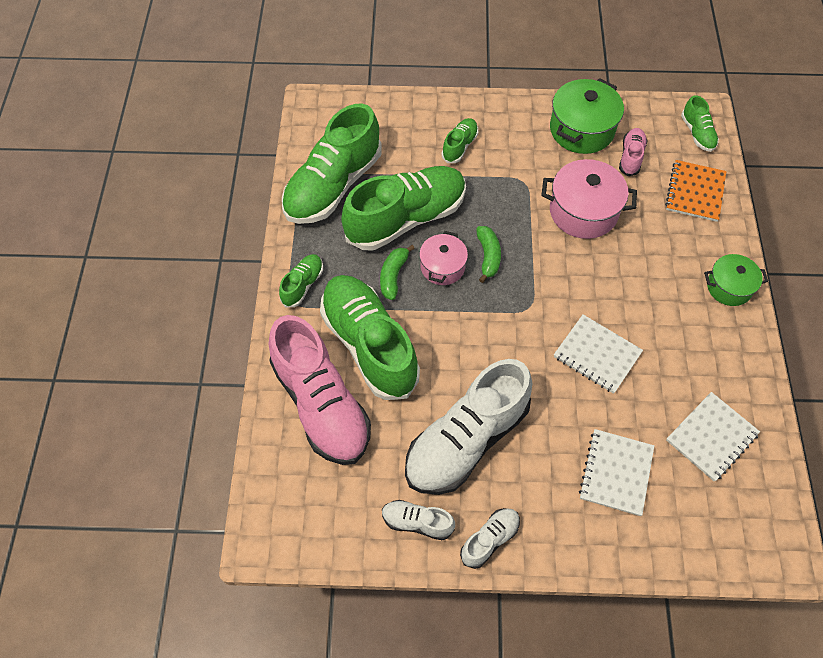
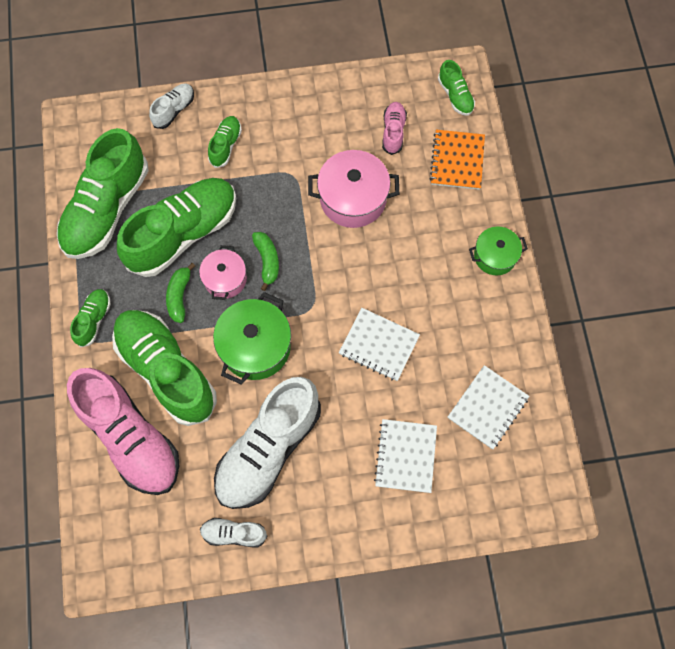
camera: 10 degrees left, 10 degrees up
(489, 540) = (300, 538): white shoe -> white shoe (174, 110)
(581, 130) = (343, 109): green pot -> green pot (255, 346)

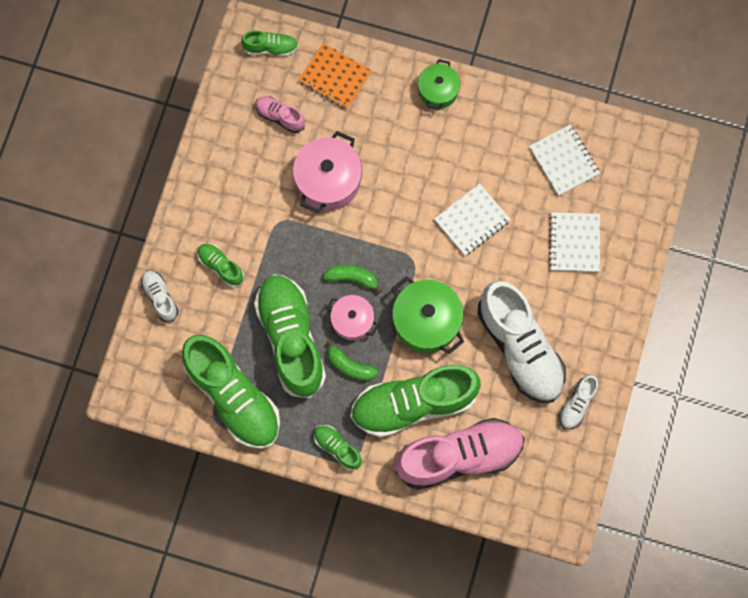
camera: 65 degrees left, 5 degrees up
(406, 456) = (574, 243): white notebook -> white notebook turned 60 degrees clockwise

